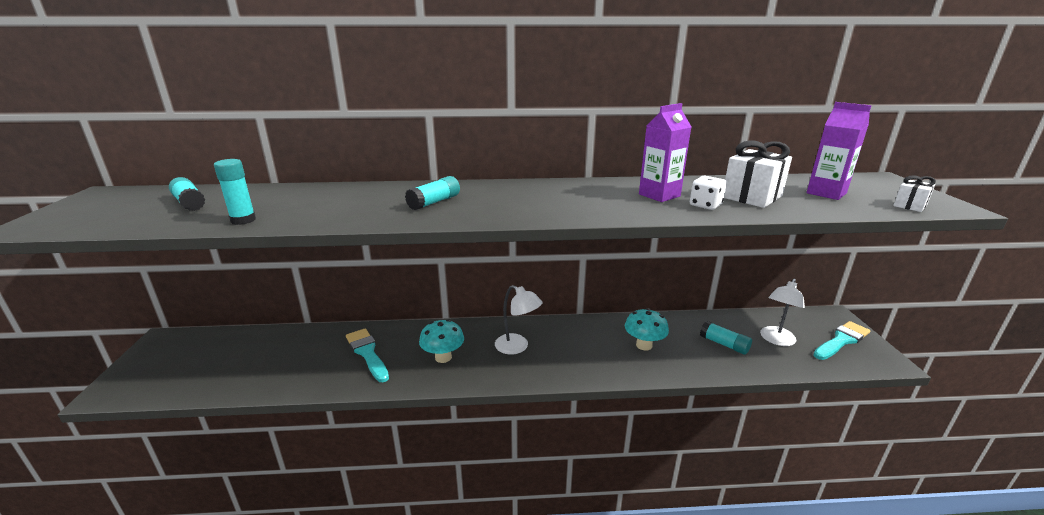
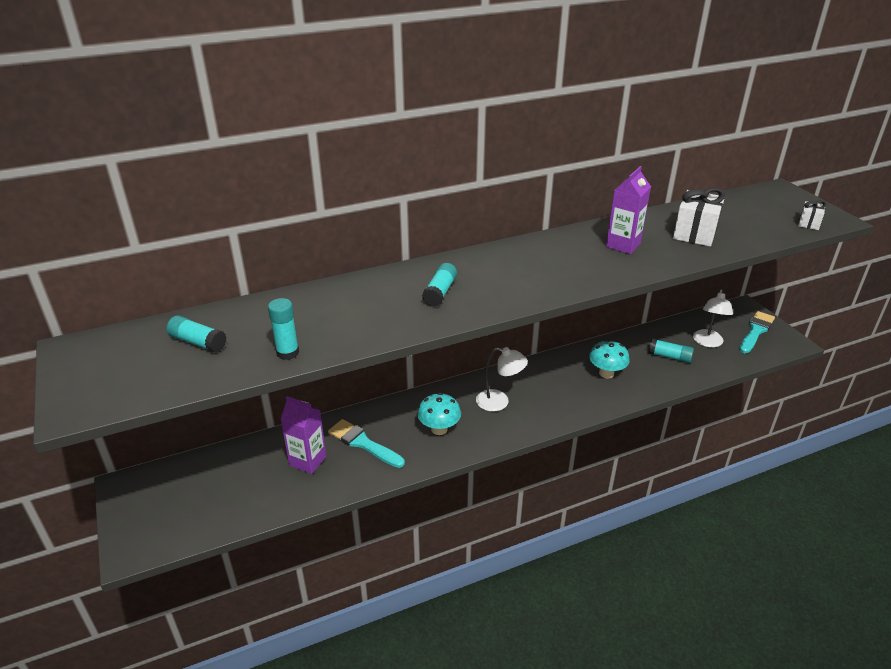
camera: 20 degrees left, 10 degrees up
(705, 205) = (666, 252): white dice -> none
(826, 193) = (747, 218): purple carton -> purple carton (308, 461)

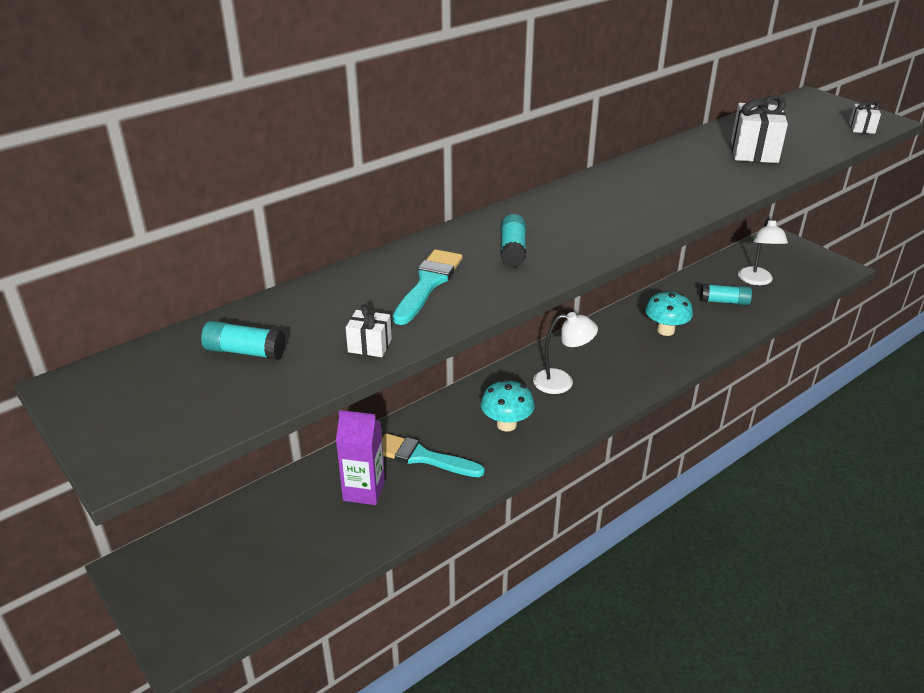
camera: 15 degrees left, 0 degrees up
(287, 353) = (370, 345): turquoise glue stick -> white gift
(623, 245) = (686, 173): purple carton -> none
(756, 331) = (800, 261): turquoise brush -> turquoise brush (428, 284)

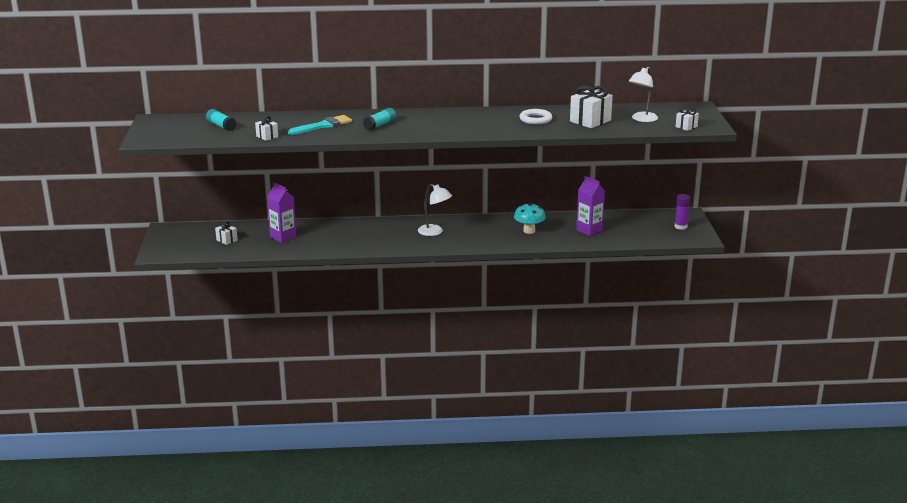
camera: 35 degrees right, 10 degrees down
(278, 543) = (227, 240): none -> white gift
(423, 457) = (324, 235): turquoise brush -> none
(506, 424) = (380, 237): turquoise mushroom -> none
(692, 170) = (535, 119): none -> white ring
(724, 302) = (589, 230): turquoise glue stick -> purple carton
(756, 281) = (630, 228): white lamp -> white lamp (642, 119)
(798, 258) = (680, 226): none -> purple glue stick

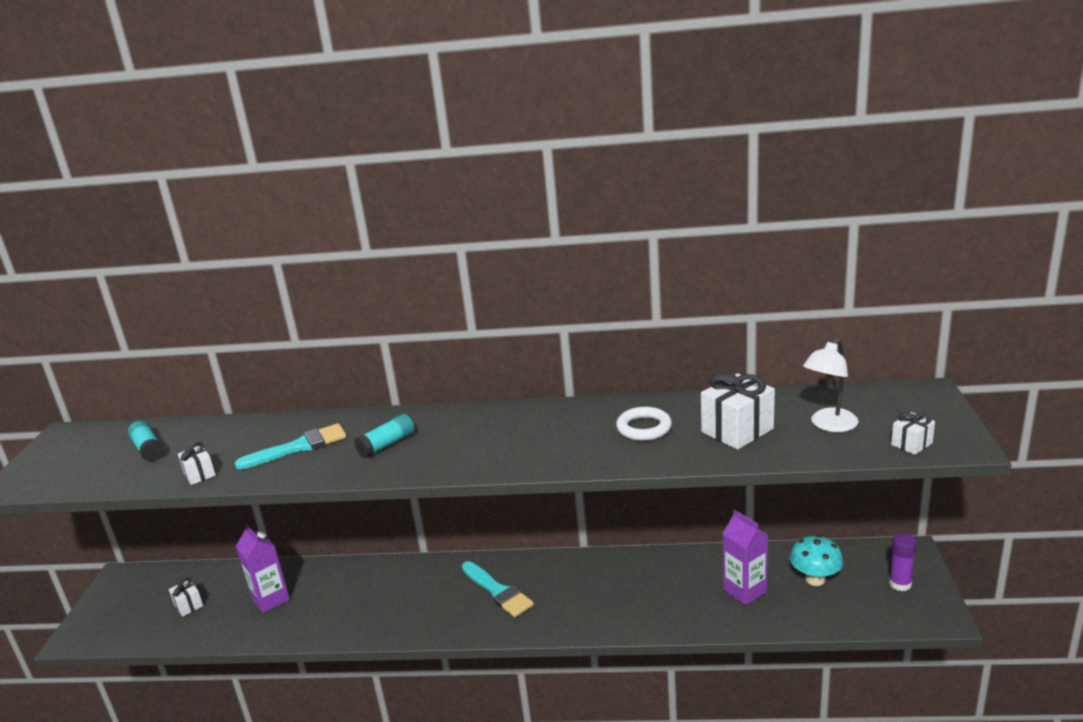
camera: 10 degrees right, 0 degrees up
(434, 232) = (498, 591): white lamp -> turquoise brush
(529, 231) = (646, 591): turquoise mushroom -> turquoise mushroom (815, 579)

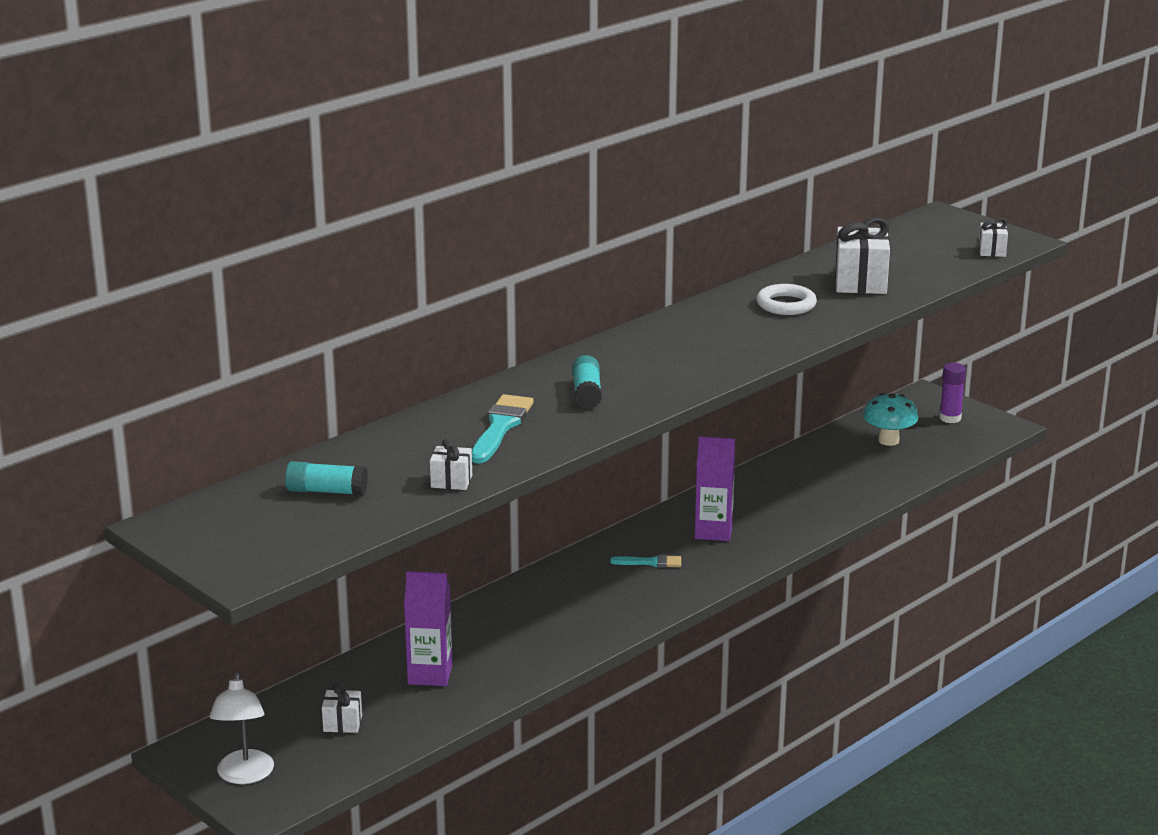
camera: 50 degrees left, 0 degrees up
(498, 591) = (650, 562): turquoise brush -> turquoise brush, size x0.58
(745, 591) = (851, 470): purple carton -> purple carton (713, 531)
(829, 425) = (917, 257): white lamp -> white lamp (244, 775)

